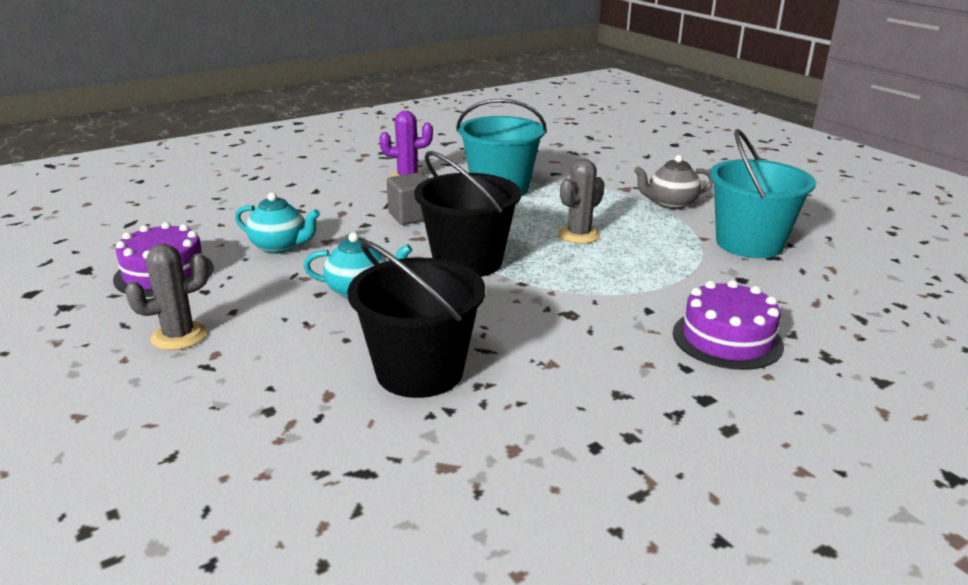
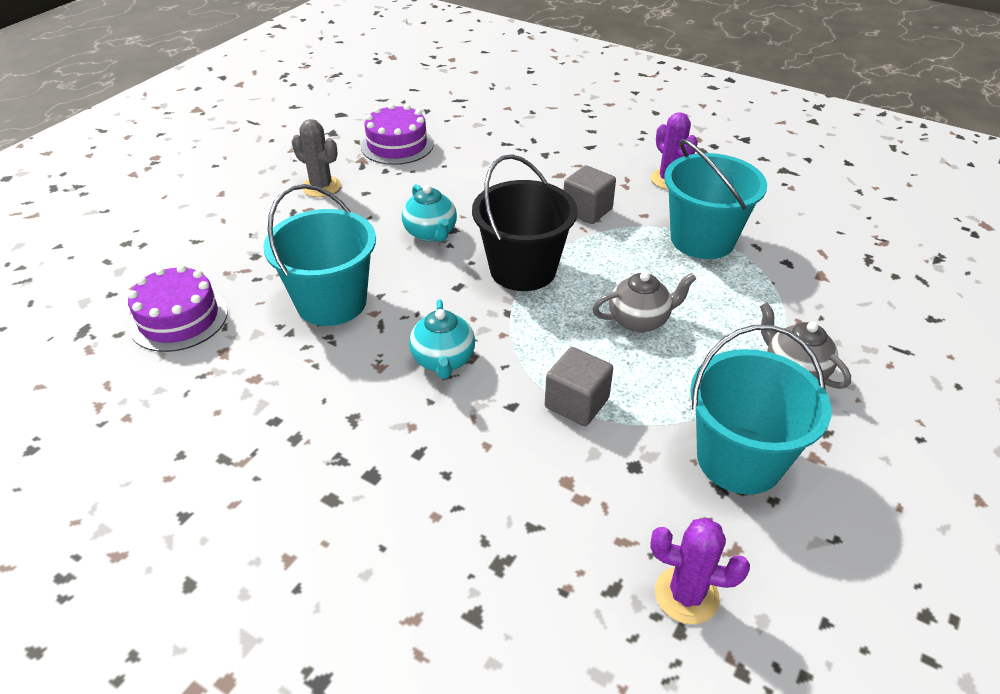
camera: 65 degrees right, 15 degrees up
(280, 247) = (473, 171): turquoise teapot -> turquoise teapot (443, 360)
(419, 372) = (331, 302): black bucket -> turquoise bucket
(579, 235) = (639, 320): grey cactus -> grey teapot
(661, 283) = (576, 403): none -> grey cube
(727, 339) = (489, 474): purple cake -> purple cake (179, 318)
(870, 294) = (686, 595): none -> purple cactus

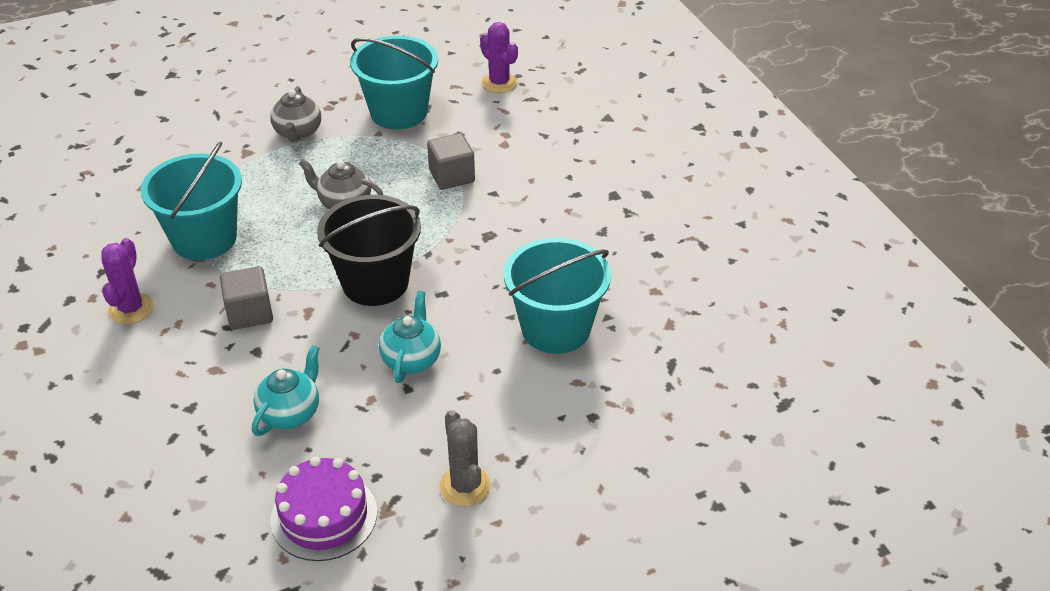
camera: 145 degrees left, 0 degrees up
(179, 318) = (694, 375): purple cake -> none
(443, 360) = (509, 240): turquoise teapot -> turquoise teapot (290, 413)

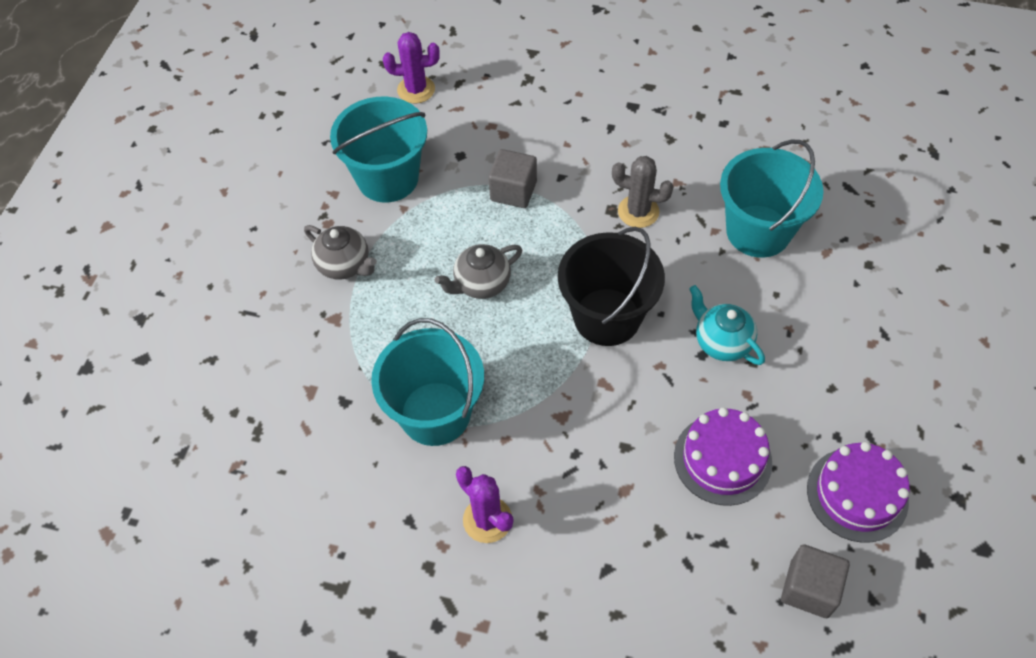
camera: 50 degrees left, 15 degrees up
(249, 313) = (571, 428): grey cube -> grey cube (809, 589)
(290, 413) = (722, 459): turquoise teapot -> purple cake
(465, 486) = (887, 383): grey cactus -> grey cactus (638, 211)

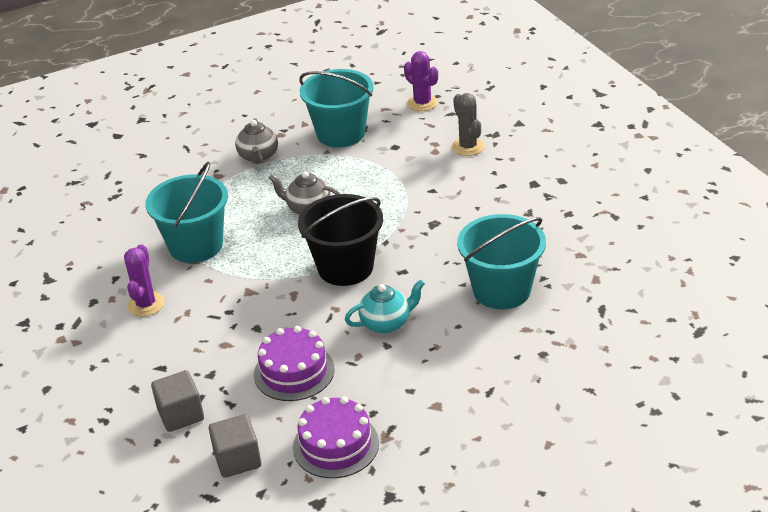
camera: 50 degrees right, 20 degrees down
(513, 191) = (395, 180): grey cube -> grey cube (181, 414)
(638, 211) = (447, 234): grey cactus -> grey cactus (468, 147)
(721, 342) = (386, 323): turquoise teapot -> turquoise teapot turned 60 degrees clockwise

